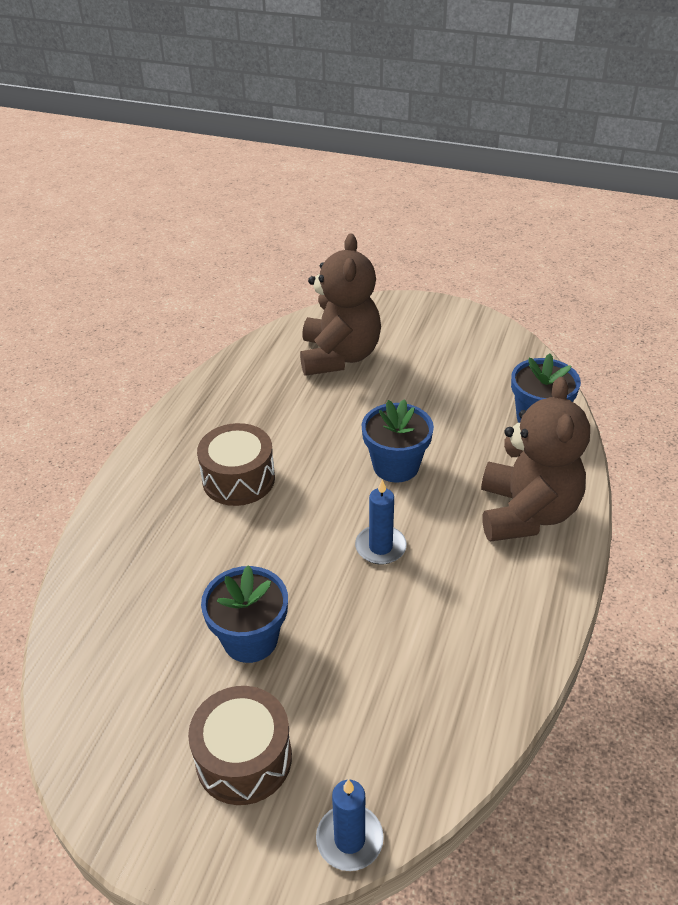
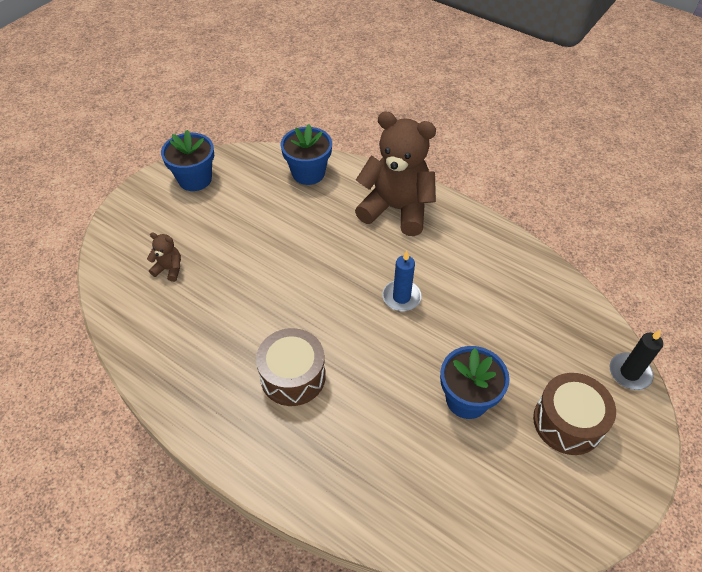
camera: 75 degrees left, 10 degrees up
(339, 356) = (169, 269): brown teddy bear -> brown teddy bear, size x0.41
(349, 839) = (629, 373): blue candle -> black candle
(396, 466) = (322, 266): blue flower pot -> blue flower pot (195, 179)

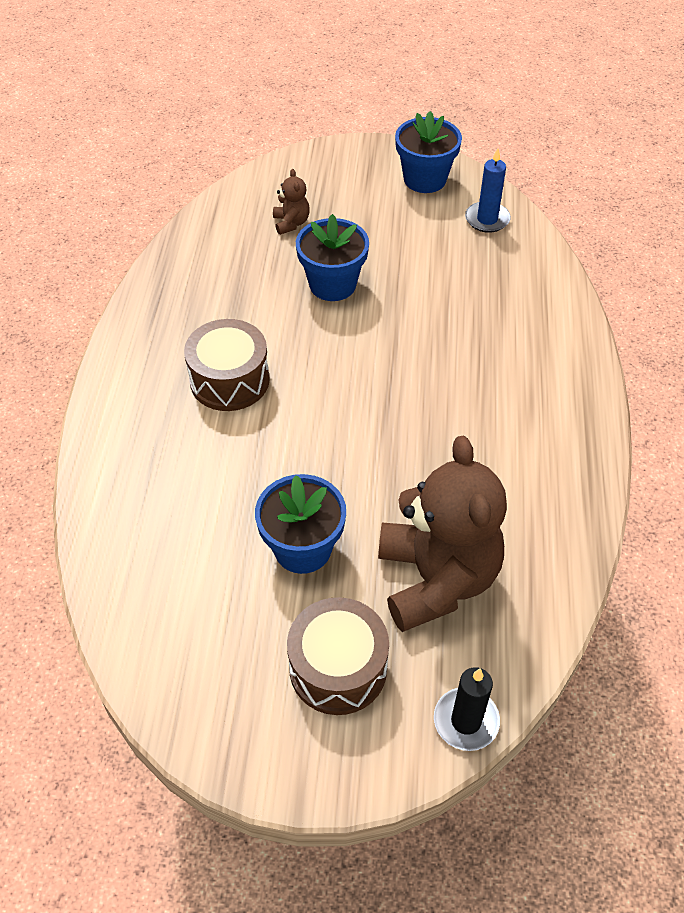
camera: 60 degrees right, 0 degrees up
(308, 173) = (520, 261): blue flower pot -> blue flower pot (332, 284)
(396, 209) = (537, 365): brown teddy bear -> brown teddy bear (436, 579)
(401, 297) = (403, 427): blue candle -> blue candle (487, 219)

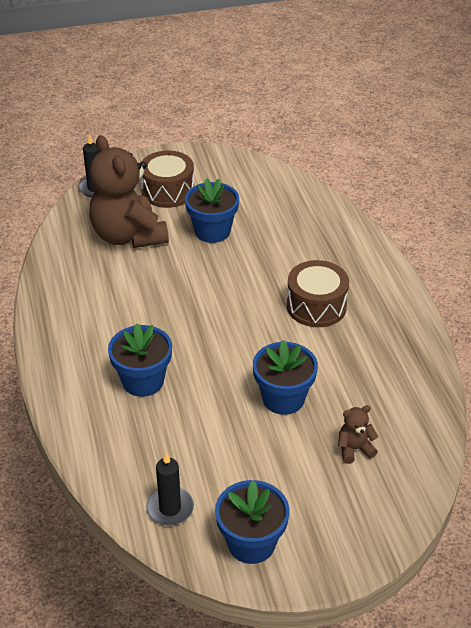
camera: 160 degrees right, 10 degrees down
(291, 223) = (354, 449): brown teddy bear -> brown teddy bear turned 105 degrees clockwise
(479, 342) = (143, 381): none -> blue flower pot
(487, 219) = (170, 508): blue candle -> black candle

